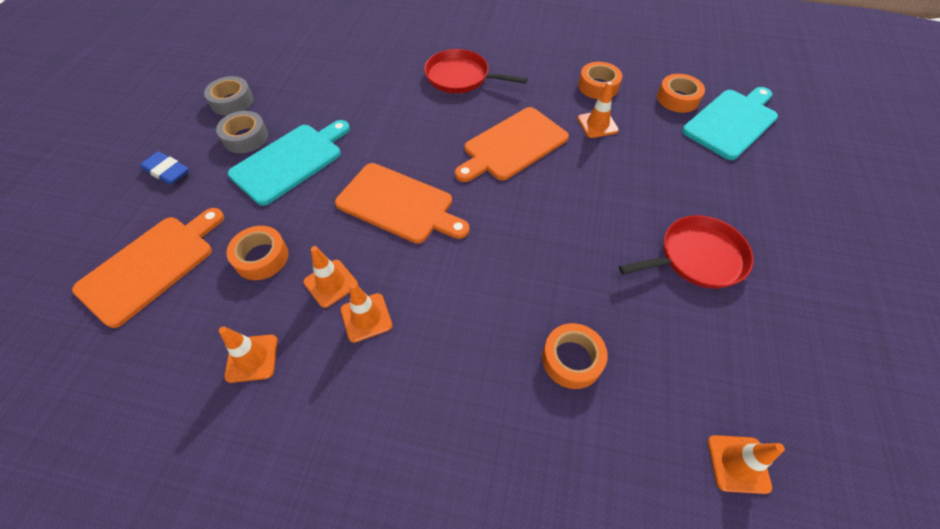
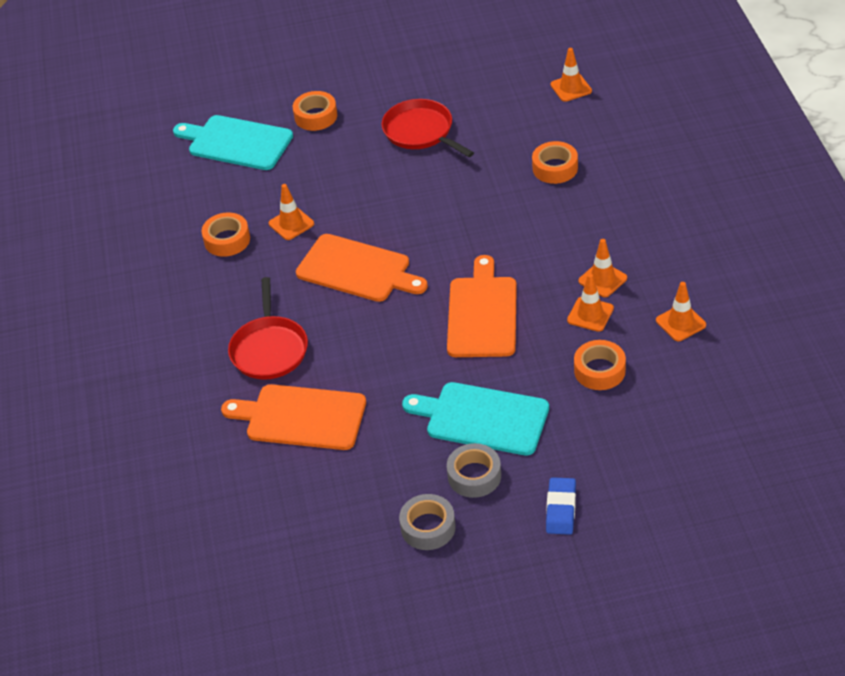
camera: 110 degrees left, 10 degrees down
(151, 266) = (661, 438): orange cutting board -> orange cutting board (301, 417)
(677, 99) = (218, 182): orange tape -> orange tape (316, 116)

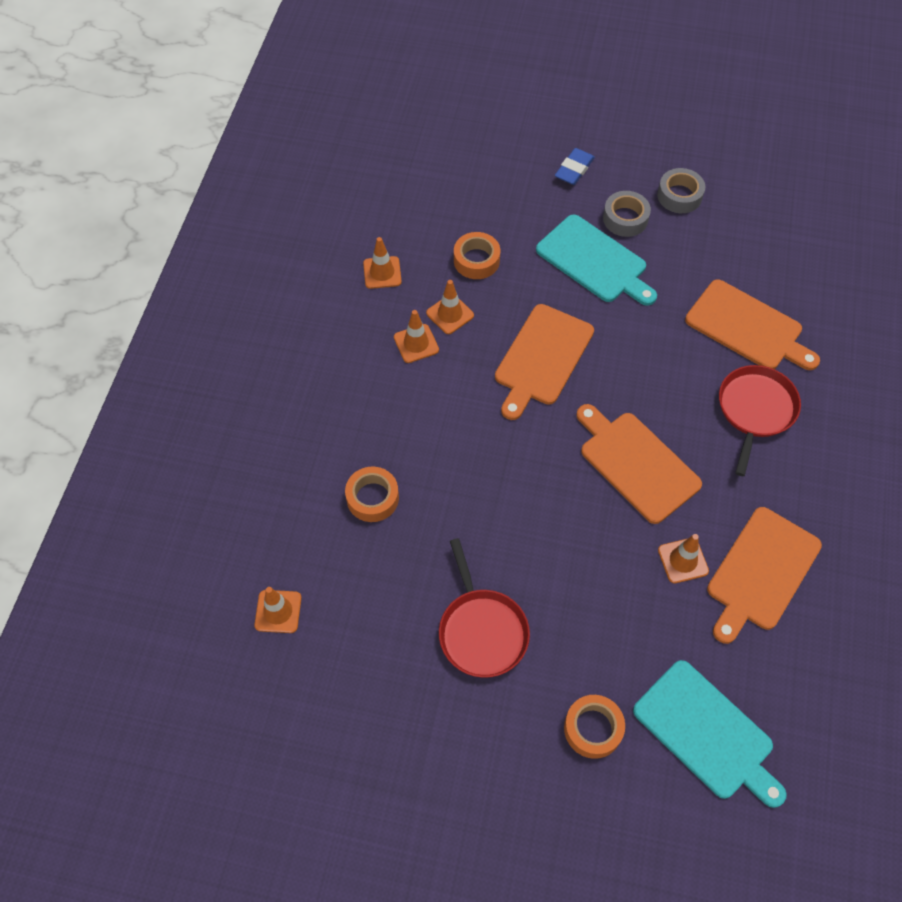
camera: 160 degrees left, 15 degrees up
(227, 240) = (761, 572): orange tape -> orange cutting board

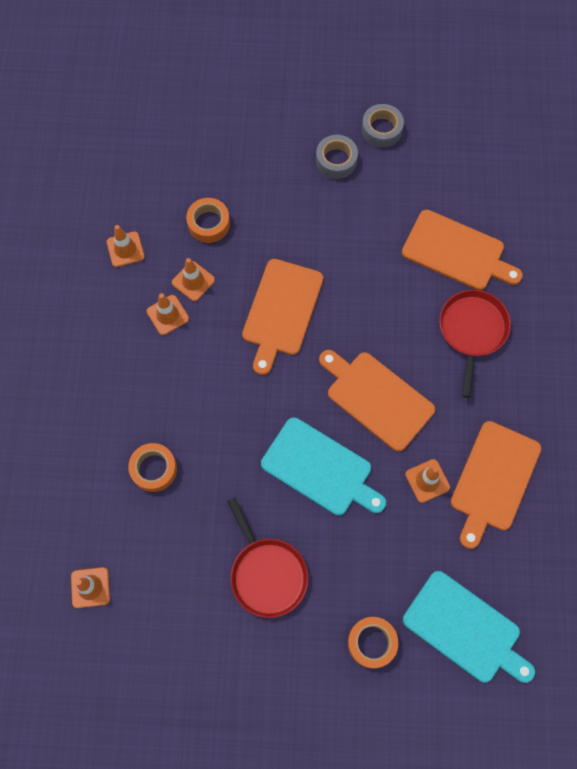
camera: 10 degrees left, 10 degrees up
(574, 169) = (283, 117): blue eraser -> none
(594, 261) = (314, 208): turquoise cutting board -> turquoise cutting board (320, 469)

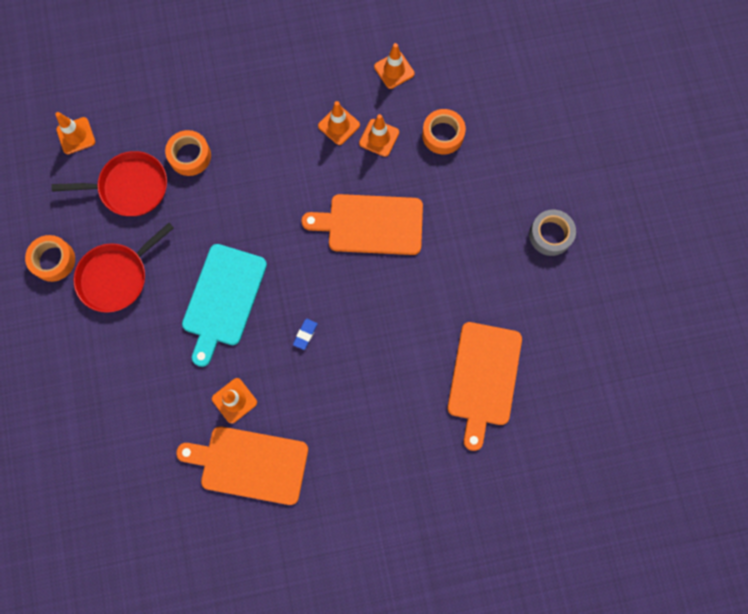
camera: 75 degrees right, 5 degrees up
(372, 642) = (73, 383): orange tape -> orange tape (53, 260)
(377, 398) = (305, 334): orange cutting board -> blue eraser
(381, 129) = (602, 271): grey tape -> none
(465, 629) = (101, 465): turquoise cutting board -> none
(472, 330) = (401, 411): red pan -> red pan (130, 187)

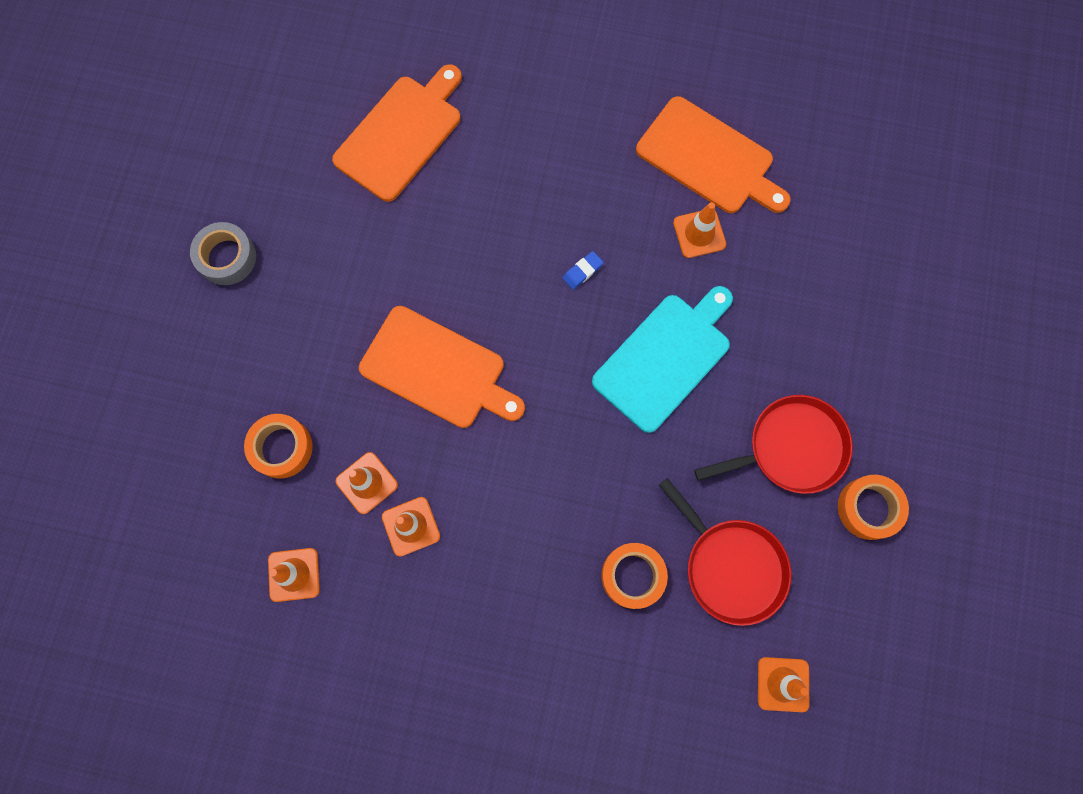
camera: 155 degrees left, 0 degrees up
(130, 187) = (731, 567): red pan -> red pan turned 150 degrees counterclockwise

